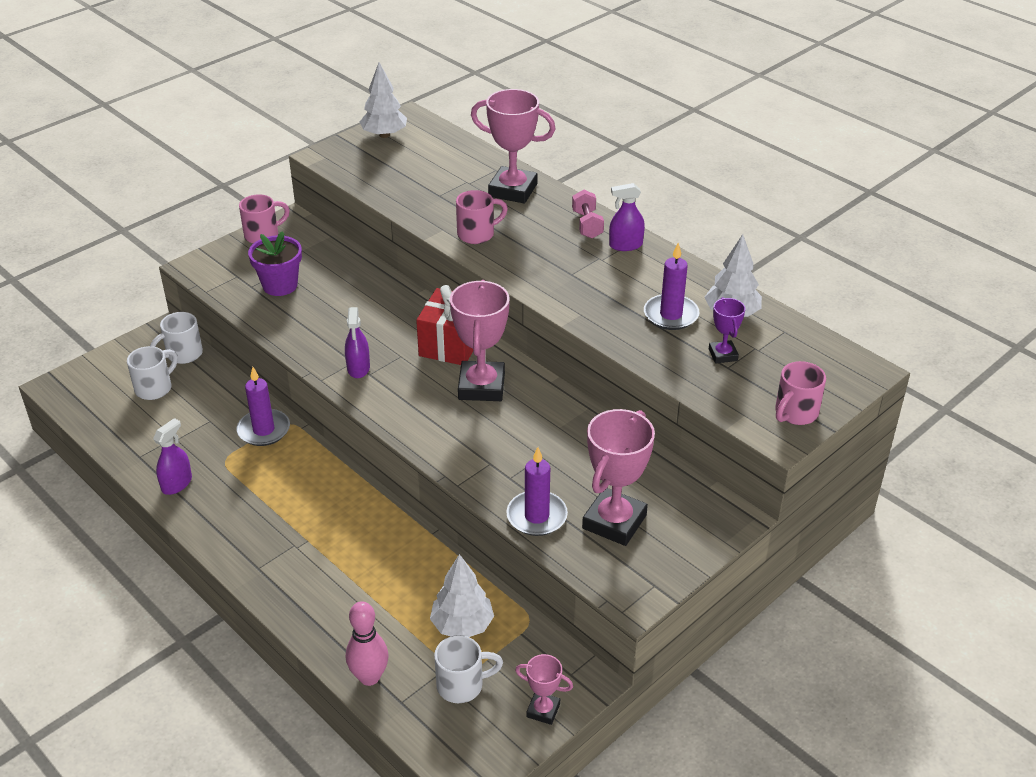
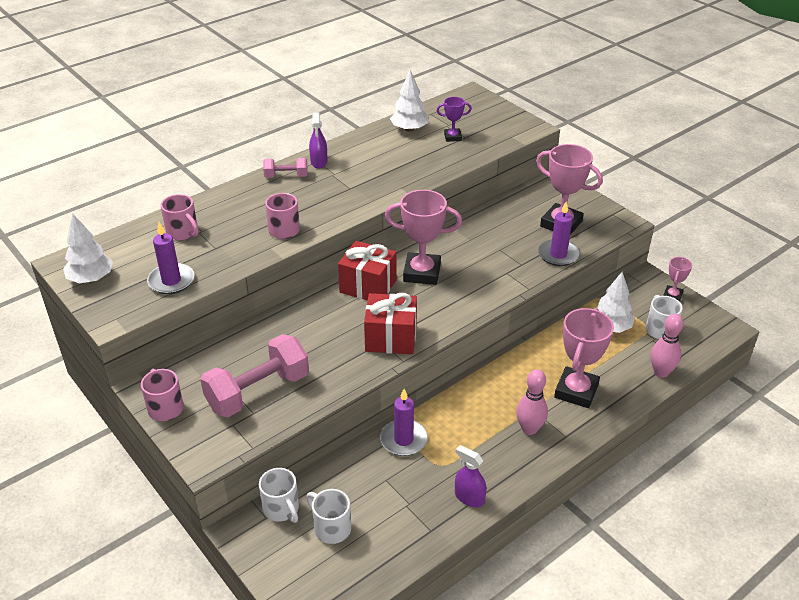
camera: 85 degrees left, 0 degrees up
(272, 534) = (529, 429): none -> pink bowling pin
(280, 285) = (258, 391): purple flower pot -> pink dumbbell
(358, 368) = (391, 338): purple spray bottle -> red gift
(513, 190) = (222, 208): pink trophy -> pink trophy (576, 391)
(671, 315) = (407, 151): purple candle -> purple candle (171, 281)
(795, 413) = (510, 120): pink mug -> pink mug (183, 232)

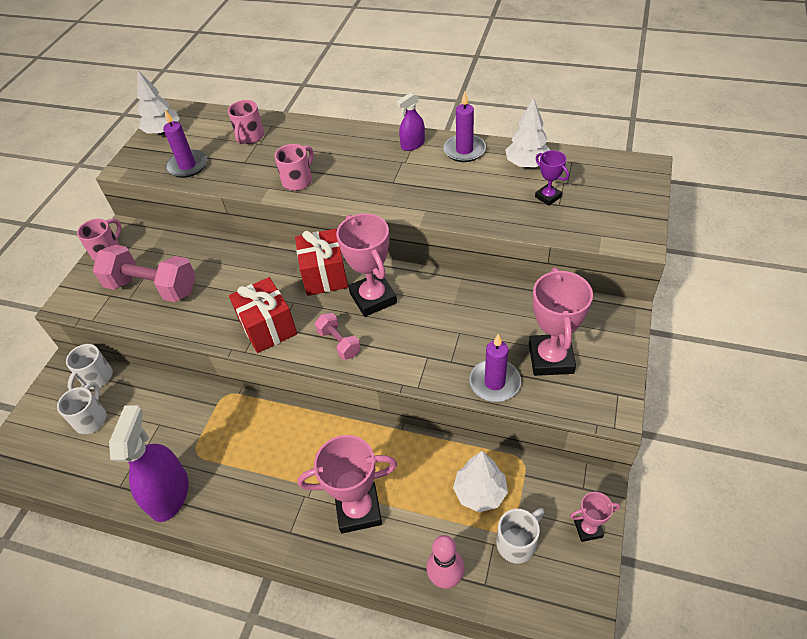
camera: 60 degrees right, 10 degrees up
(286, 176) = (373, 140): pink dumbbell -> pink dumbbell (339, 343)
(403, 440) = (210, 410): purple candle -> purple candle (464, 150)
(469, 497) = (169, 494): purple spray bottle -> purple spray bottle, size x1.81
(529, 429) = (280, 496): pink bowling pin -> none

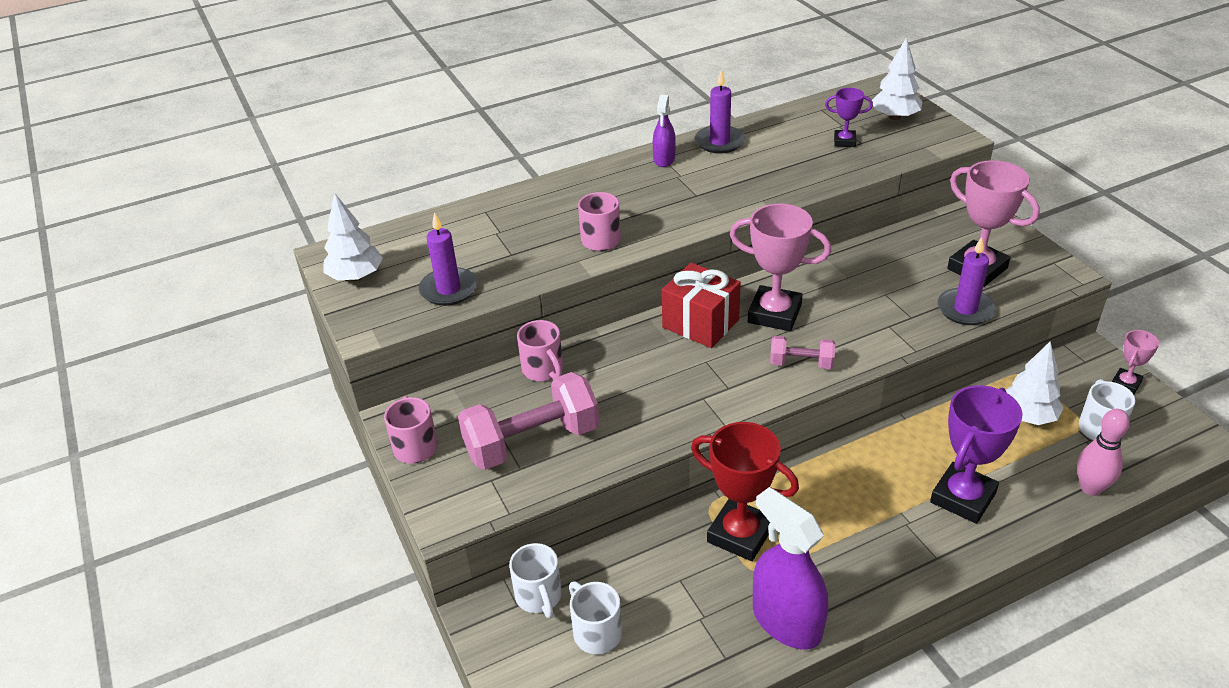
camera: 45 degrees left, 10 degrees down
(217, 424) = (740, 534): none -> red trophy
(250, 137) = (477, 231): pink mug -> pink mug (543, 370)
(268, 327) = (716, 394): red gift -> none
(358, 510) = (963, 497): pink trophy -> purple trophy
(527, 164) = (789, 127): white tree -> white tree (894, 117)

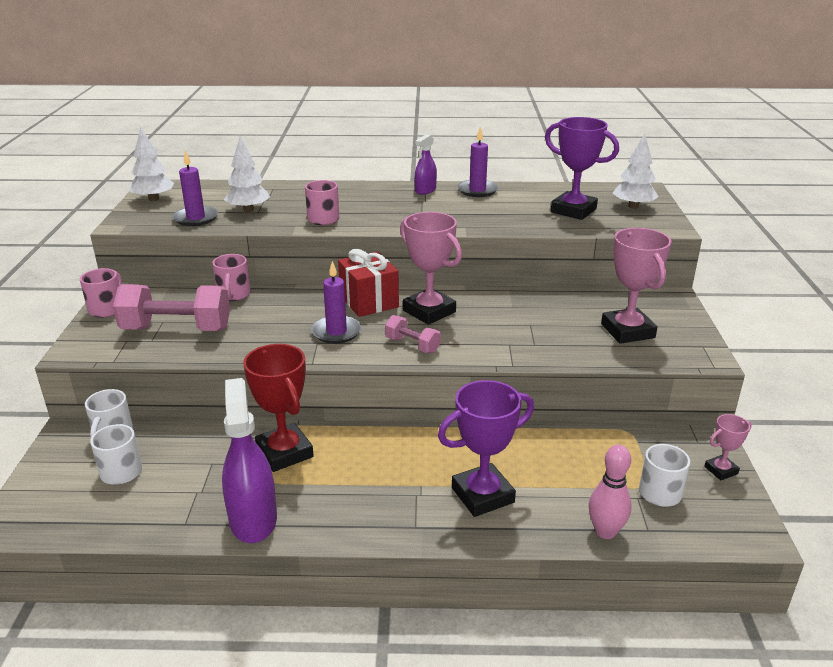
camera: 25 degrees right, 10 degrees down
(844, 141) = (573, 210): purple trophy -> purple trophy, size x1.94
(965, 309) = (586, 353): purple candle -> purple candle (336, 332)
(1027, 416) = (601, 461): white tree -> white tree (248, 210)

